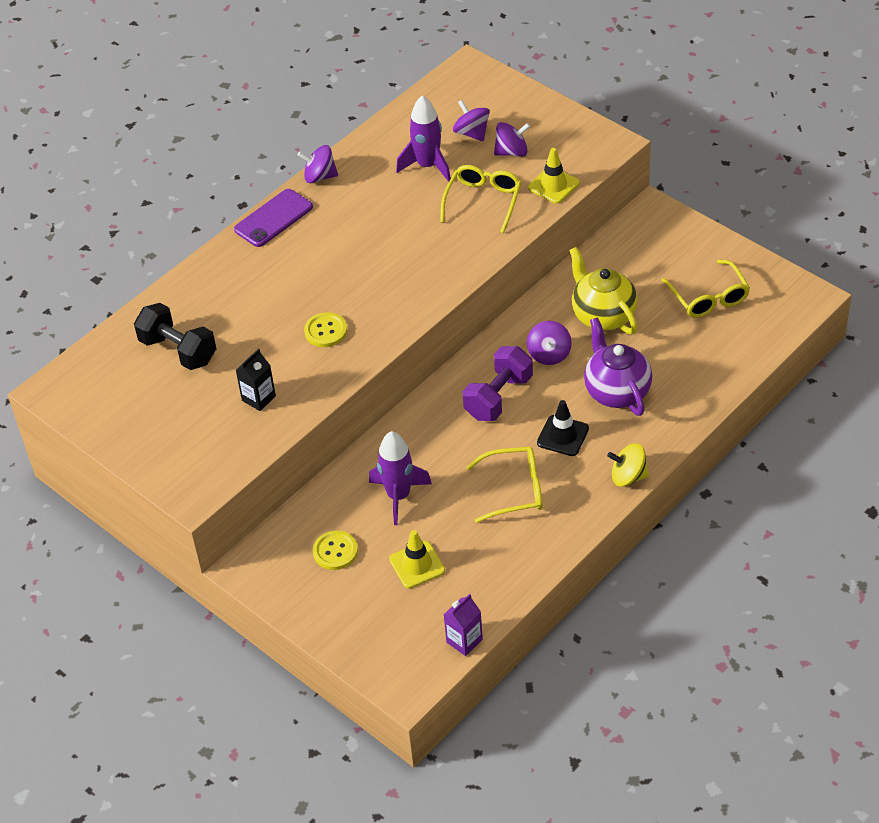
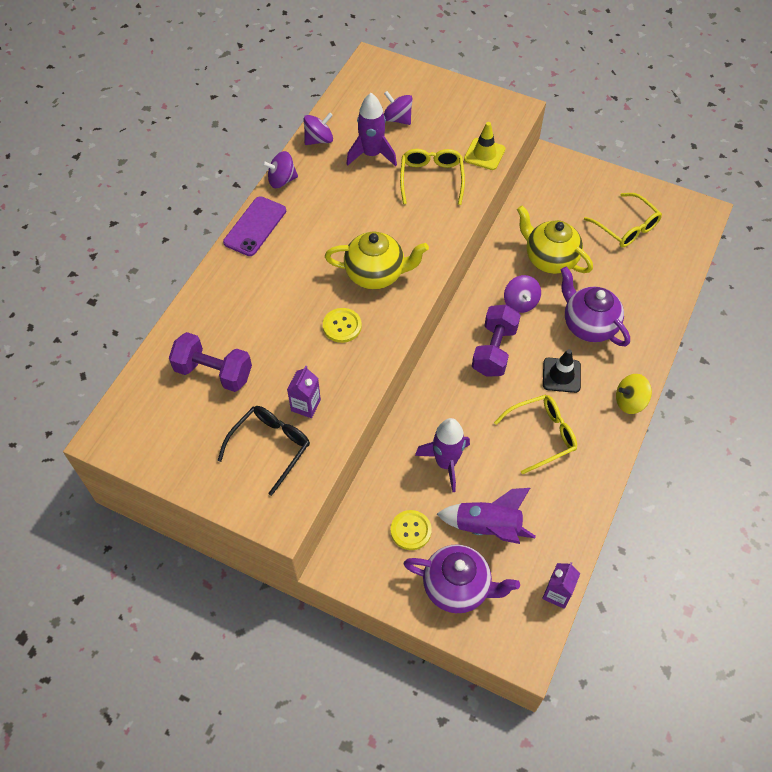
camera: 20 degrees left, 10 degrees up
(178, 350) = (213, 372): black dumbbell -> purple dumbbell
(209, 429) = (270, 447): none -> black glasses
(258, 398) = (305, 405): black carton -> purple carton
(362, 613) = (457, 587): none -> purple teapot
(382, 287) = (376, 274): none -> yellow teapot
(417, 565) = (487, 527): yellow traffic cone -> purple rocket
(512, 152) = (437, 130): purple spinning top -> purple spinning top (319, 140)

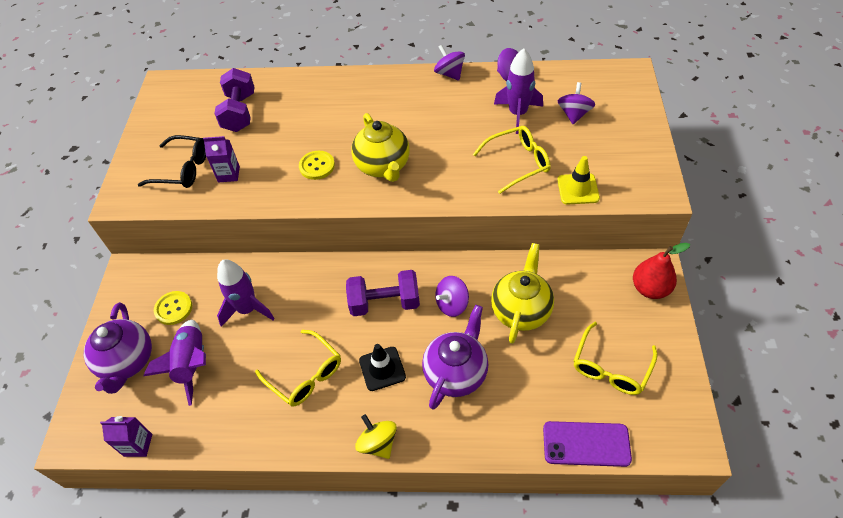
camera: 70 degrees right, 5 degrees down
(255, 226) = (391, 78): purple phone -> purple phone (586, 444)
(569, 172) = (650, 289): none -> red pear

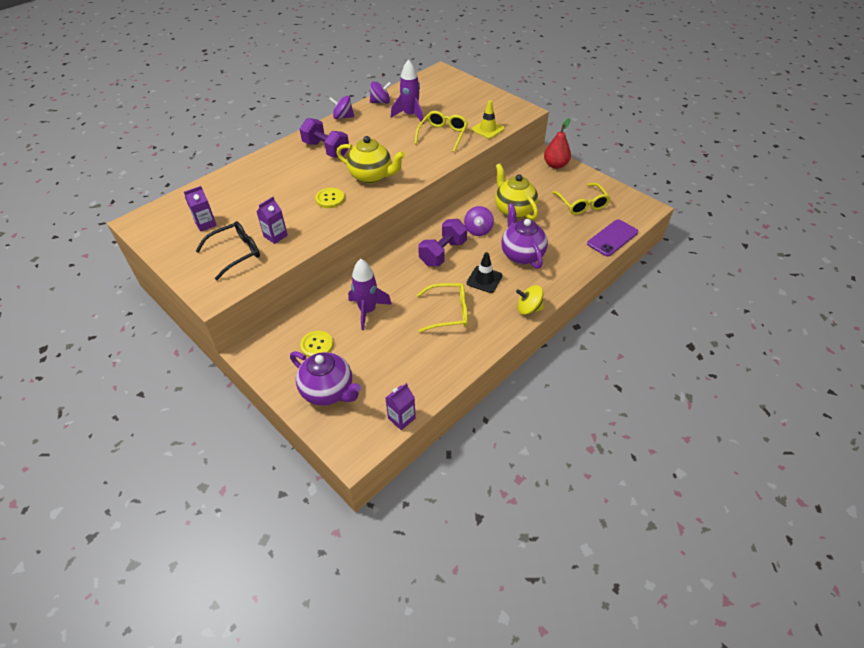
camera: 50 degrees left, 5 degrees down
(192, 364) = (374, 359): purple rocket -> none
(200, 121) = (206, 224): none -> purple carton
(239, 112) = (229, 204): purple dumbbell -> purple dumbbell (326, 149)
(574, 114) = (439, 101): purple spinning top -> none

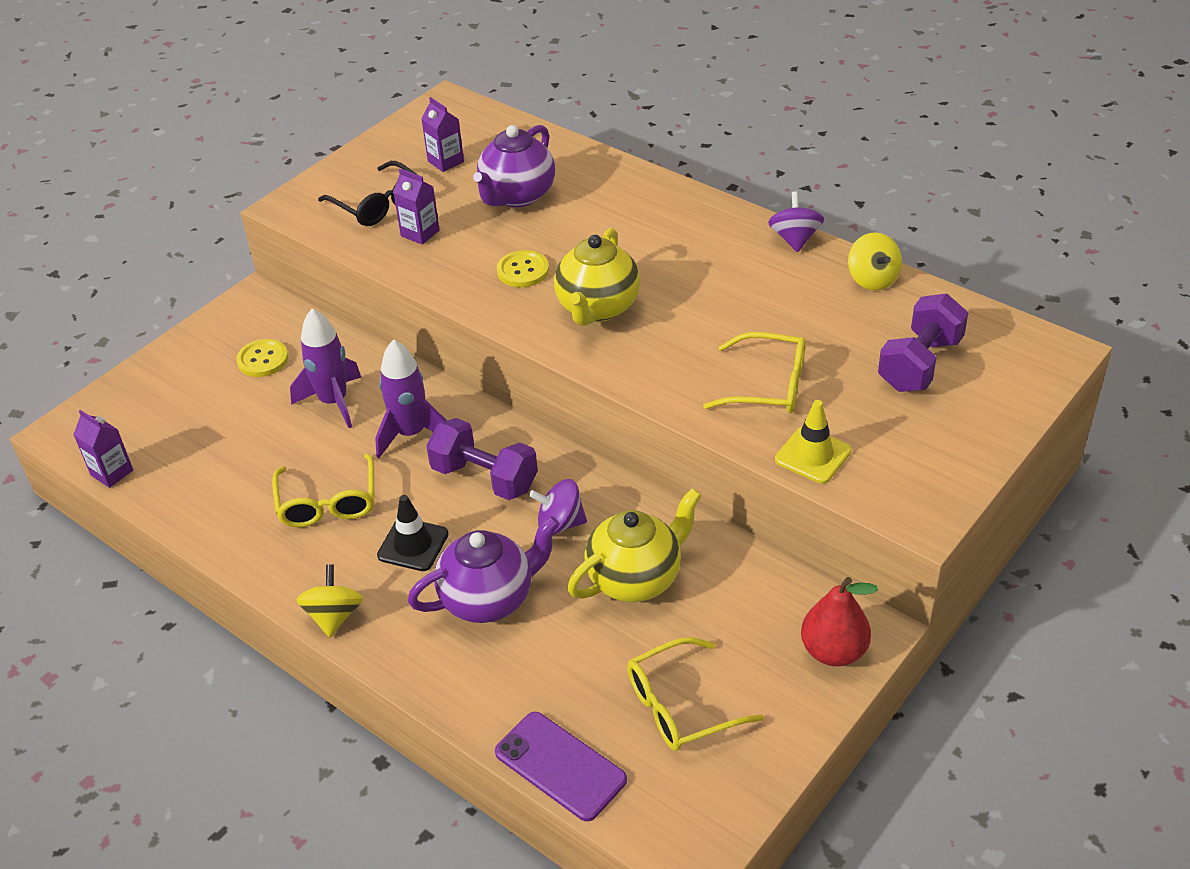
camera: 85 degrees right, 5 degrees down
(326, 149) = (674, 239): purple dumbbell -> purple dumbbell (919, 364)
(328, 391) = (173, 388): purple teapot -> purple teapot (517, 196)
(380, 102) = (872, 279): purple spinning top -> yellow spinning top
(410, 115) = (832, 329): purple rocket -> purple rocket (411, 434)

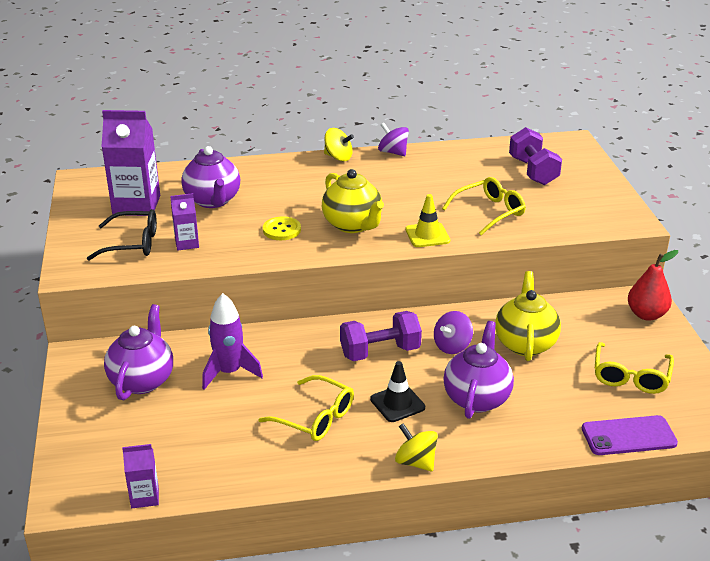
camera: 50 degrees left, 10 degrees down
(263, 359) = (142, 380): yellow button -> purple teapot
(411, 434) = (303, 358): purple rocket -> none
(445, 161) = (136, 205): purple carton -> purple carton, size x1.95
(813, 455) = (556, 226): yellow traffic cone -> yellow traffic cone (427, 235)
(872, 279) = (456, 151): yellow spinning top -> yellow spinning top (338, 157)

